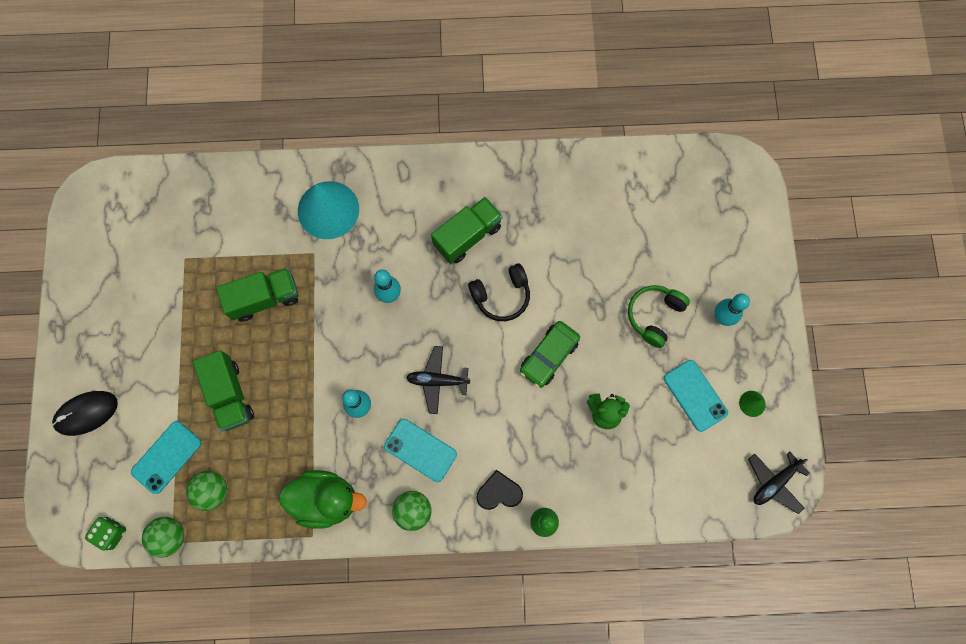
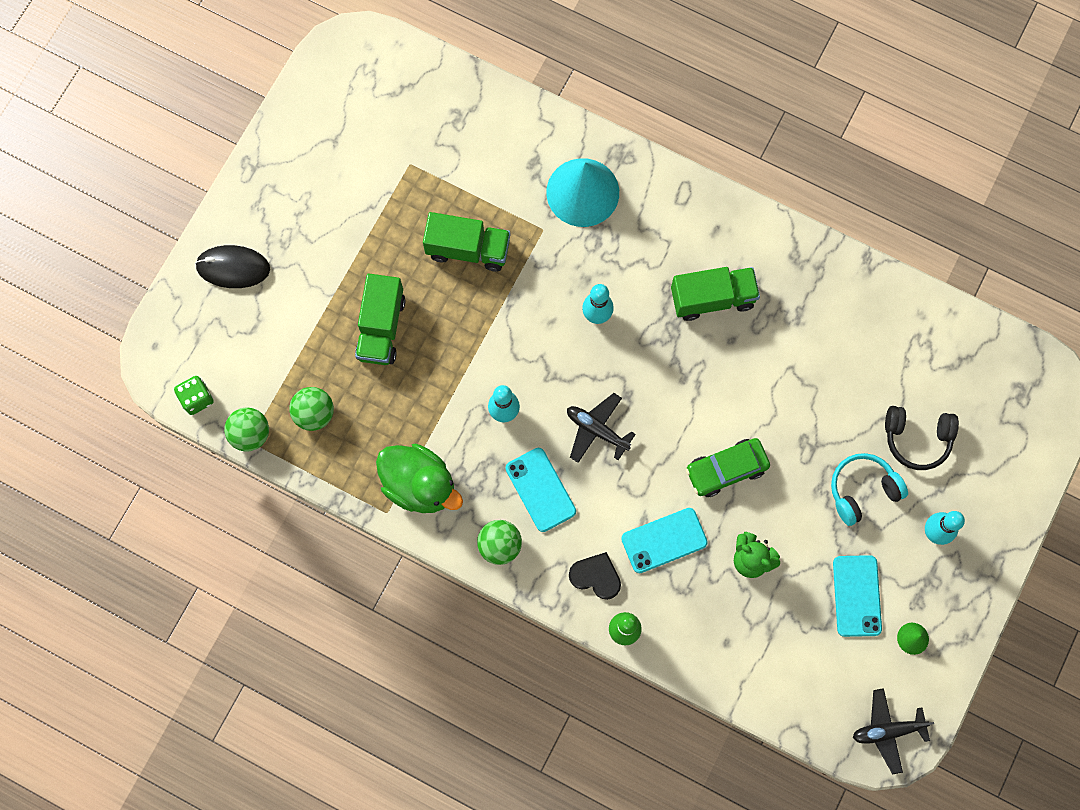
camera: 30 degrees right, 0 degrees up
(166, 457) = (287, 355): turquoise phone -> turquoise phone (664, 540)
(501, 296) = (712, 380): black headphones -> black headphones (917, 438)
(654, 316) = (862, 490): green headphones -> turquoise headphones

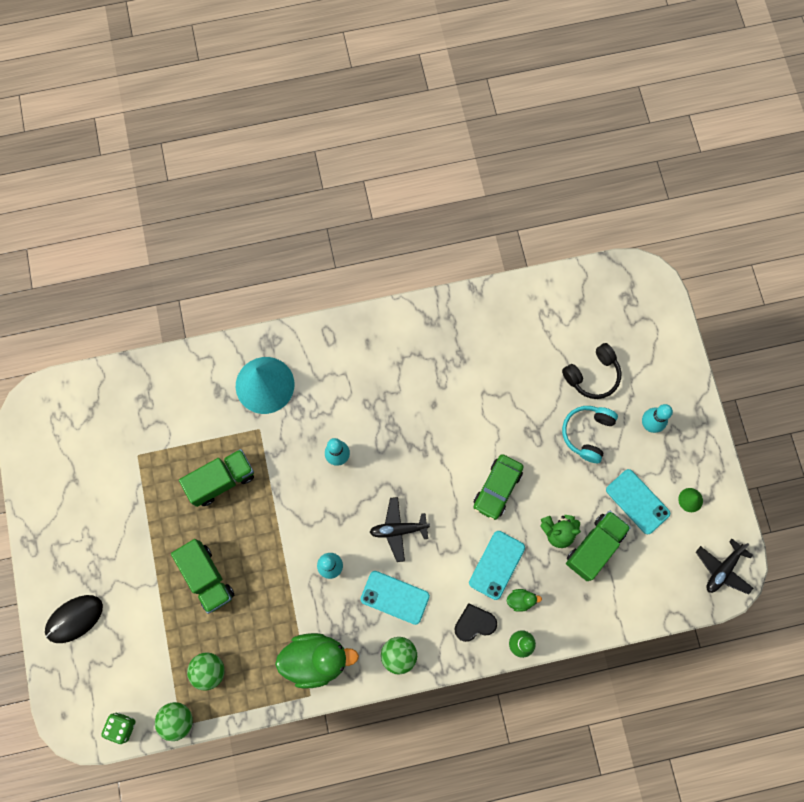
camera: 40 degrees left, 0 degrees up
(659, 592) = (520, 600): none -> green duck
(712, 298) = (401, 388): green truck -> green truck (594, 547)

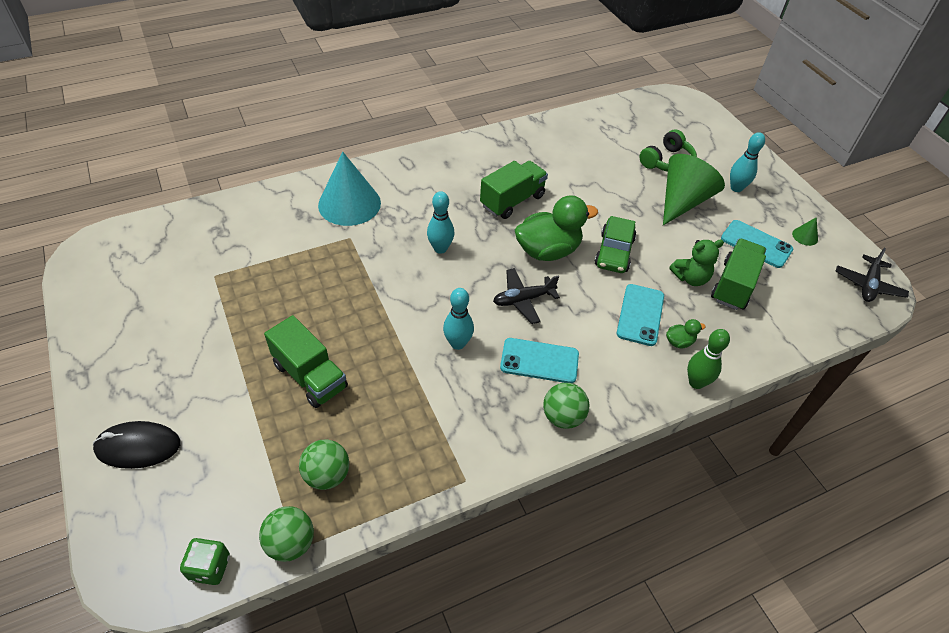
camera: 15 degrees left, 25 degrees down
(74, 619) = (138, 447): black mouse -> black mouse turned 45 degrees clockwise
(221, 480) = (314, 284): green truck -> green truck (512, 201)
(316, 659) = (463, 438): green duck -> green duck (548, 250)
(474, 623) = (638, 371): black heart -> none
(587, 433) = (682, 201): turquoise headphones -> green cone
(592, 375) = (667, 161): black headphones -> green headphones

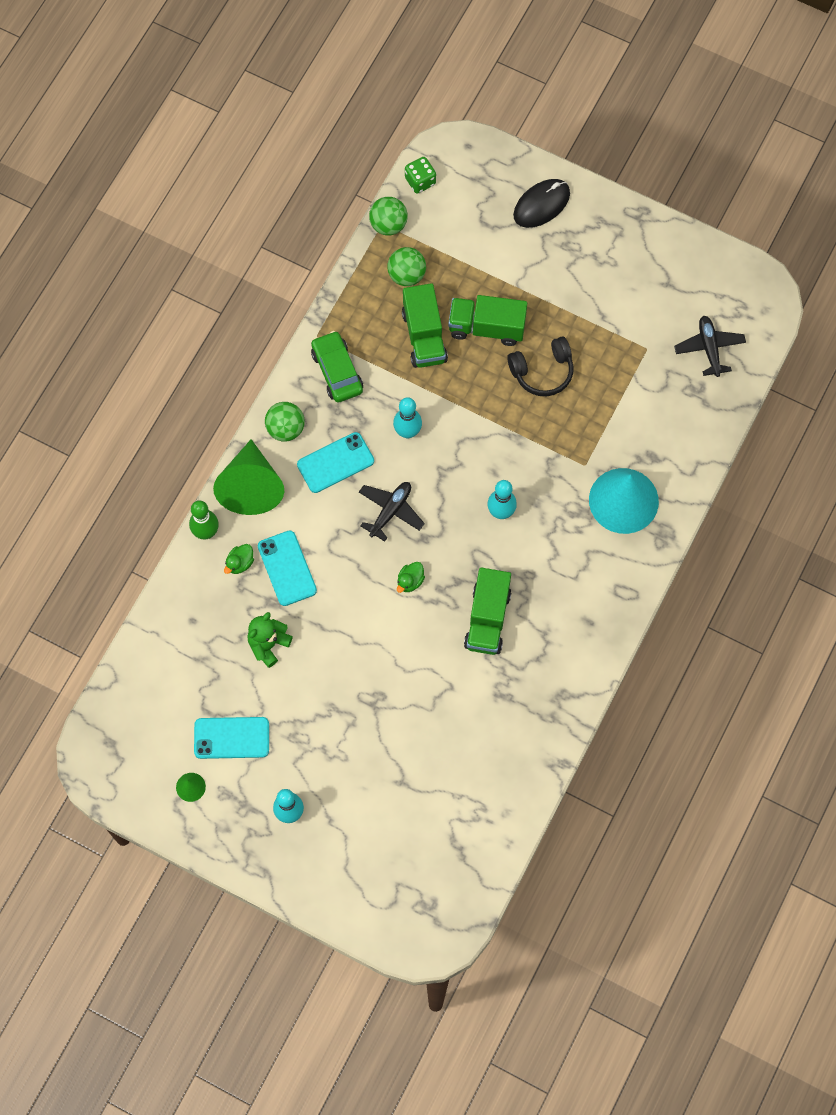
camera: 145 degrees right, 20 degrees up
(306, 313) = (542, 371): none -> black headphones
(548, 250) = (410, 581): green duck -> green duck, size x0.43
(614, 252) = (352, 625): green car -> green car (337, 371)
(667, 161) = (381, 801): green headphones -> none
(682, 201) = (331, 748): green cone -> green cone (251, 486)
(733, 285) = (227, 664): green truck -> green truck (424, 336)
(868, 285) = (107, 759): black plane -> black plane (709, 348)

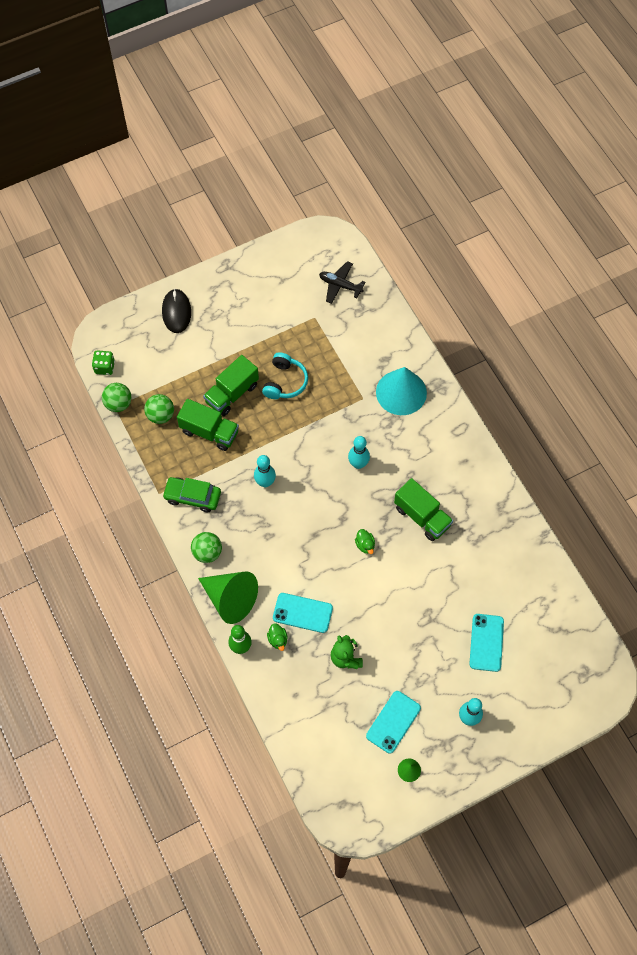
camera: 55 degrees left, 5 degrees down
(335, 463) = (253, 537): turquoise phone -> turquoise phone (486, 642)
(390, 511) = (310, 526): black plane -> none
(542, 371) = (285, 382): black headphones -> turquoise headphones

